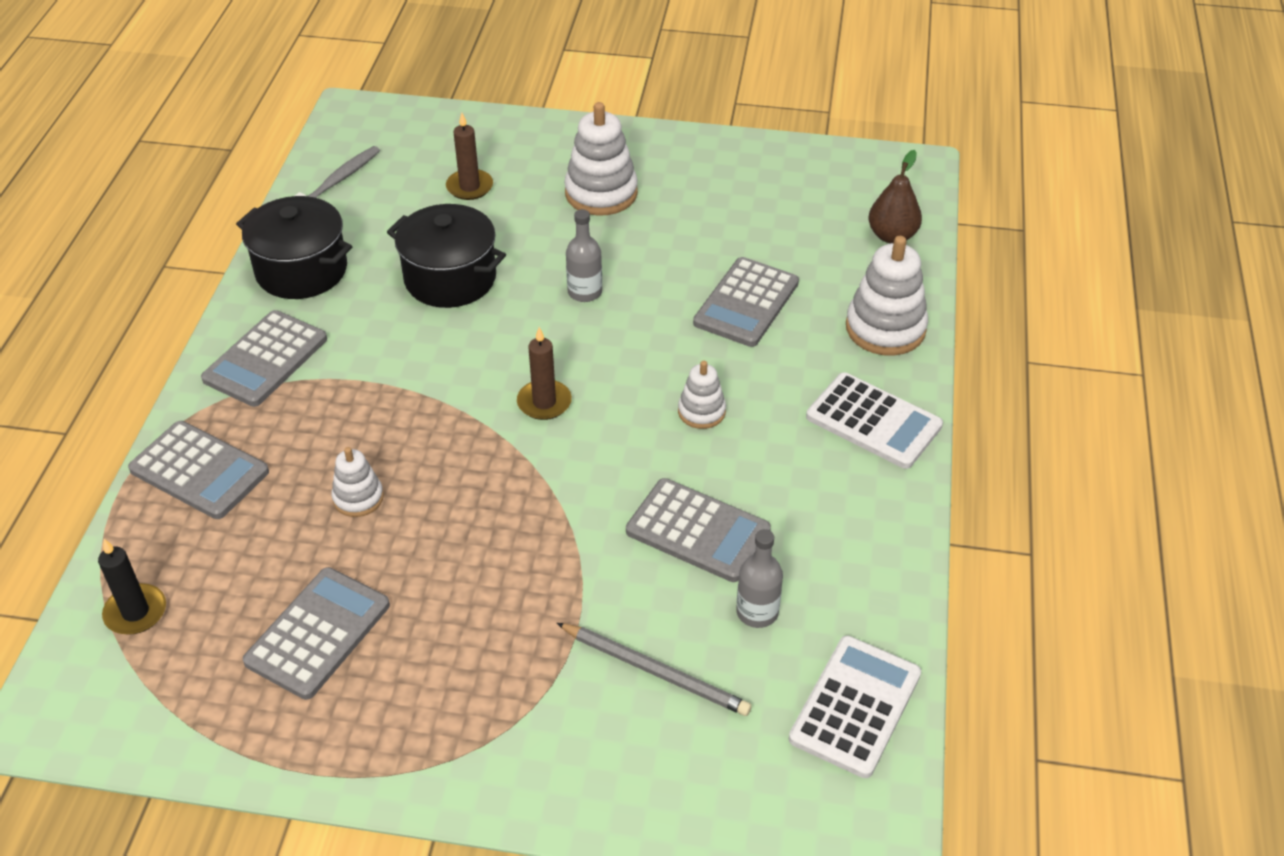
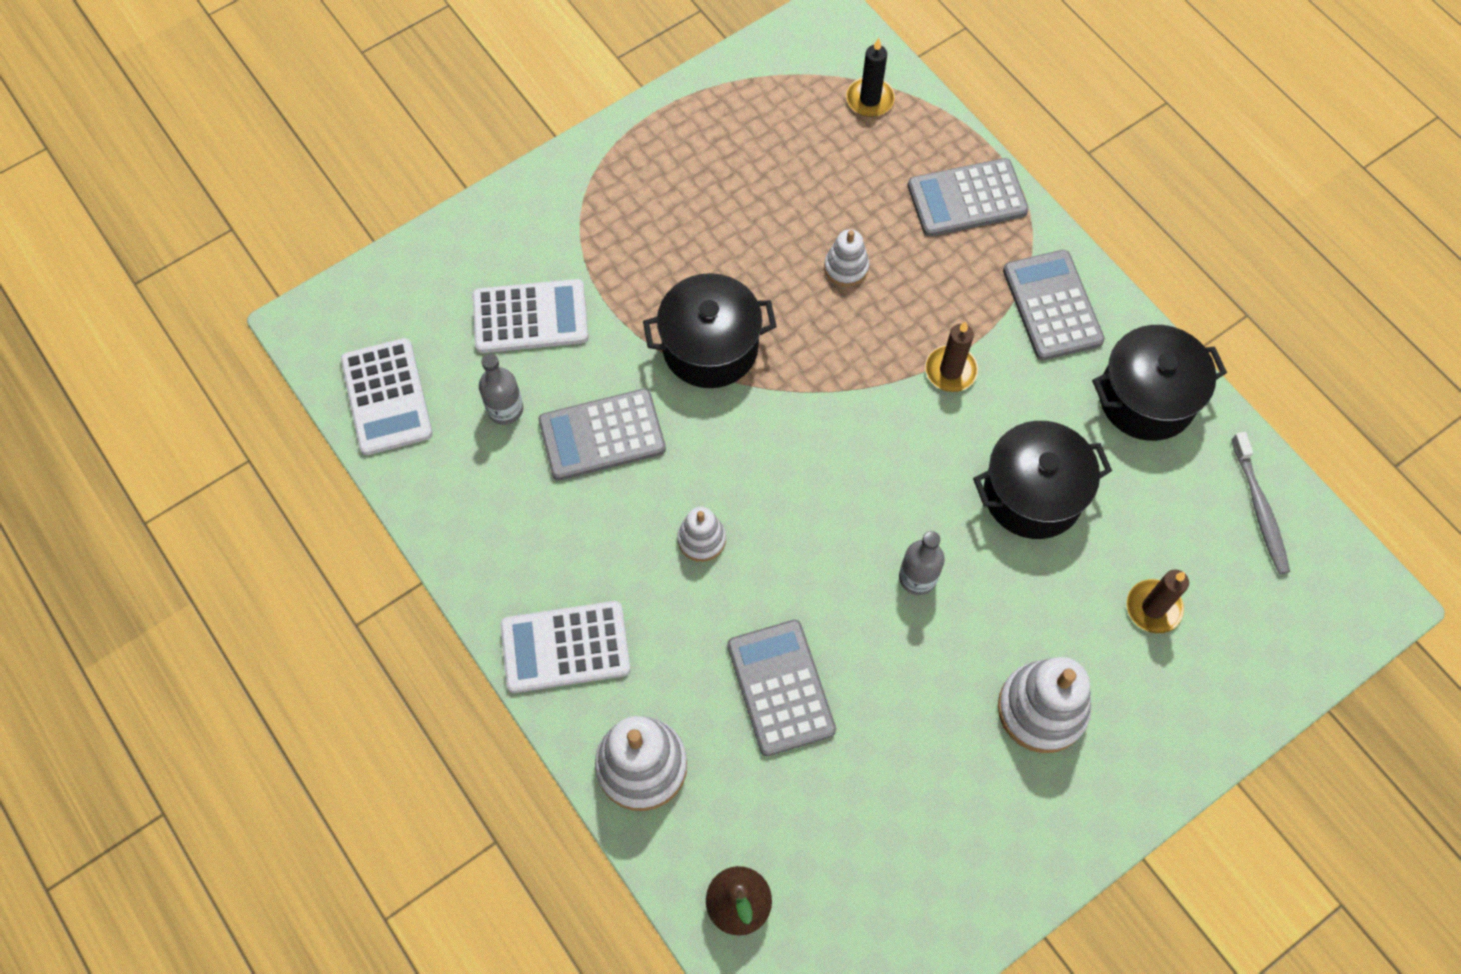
camera: 135 degrees right, 20 degrees up
(318, 633) = (753, 174): grey calculator -> none
(537, 526) = (710, 347): none -> black pot
(544, 402) = (821, 445): brown candle -> brown candle (950, 370)
(655, 671) = (530, 317): grey pencil -> white calculator

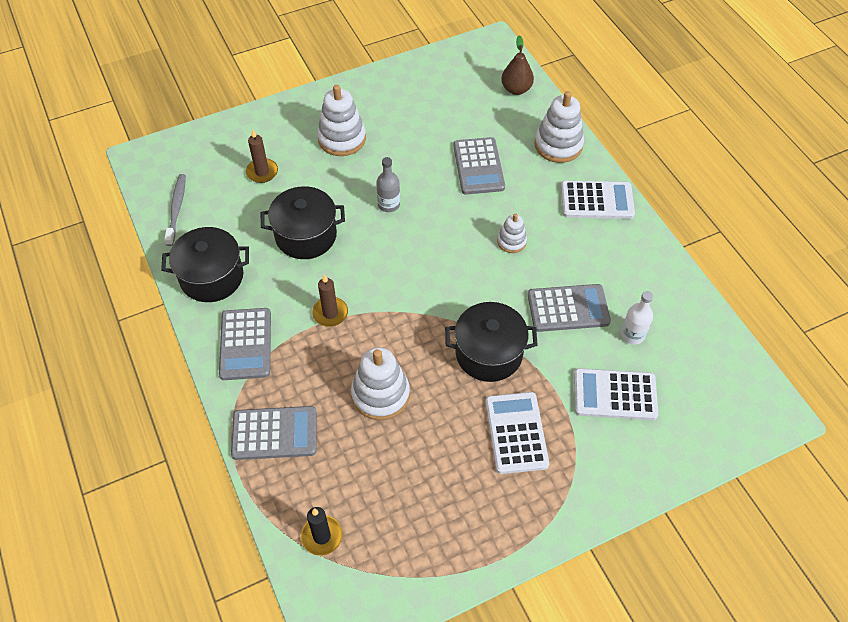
camera: 170 degrees left, 10 degrees down
(386, 397) = (715, 355): white calculator -> white calculator (516, 433)
(505, 409) = (632, 334): grey bottle -> white bottle
(846, 267) = (380, 394): white stacking toy -> white stacking toy, size x1.77

